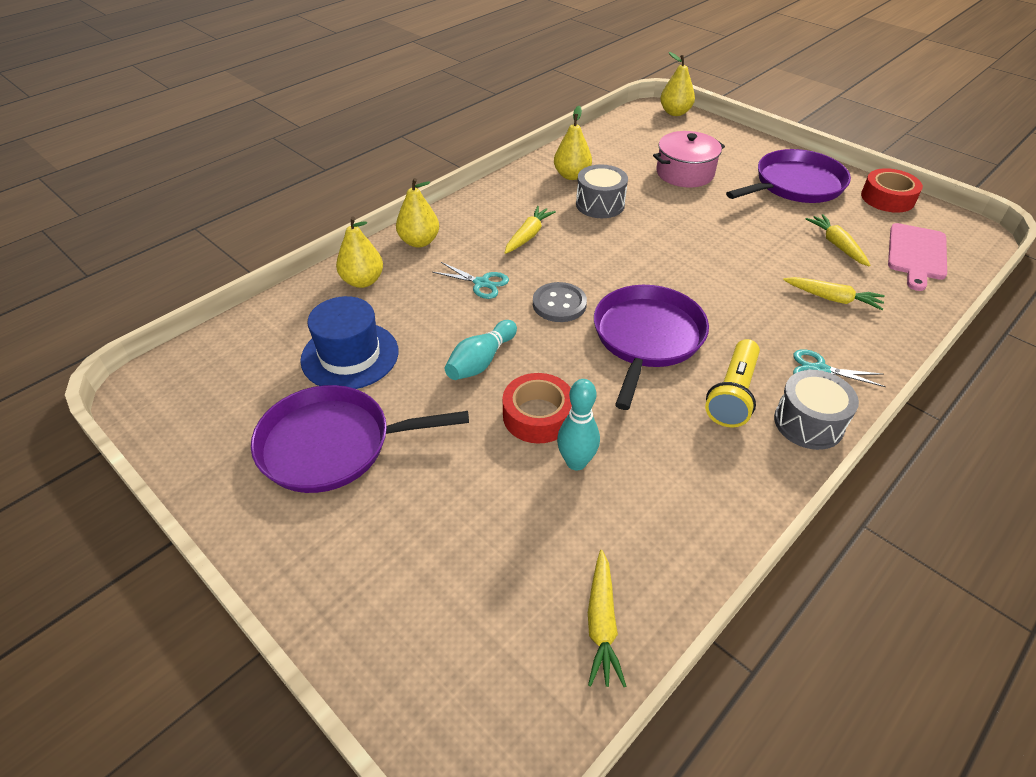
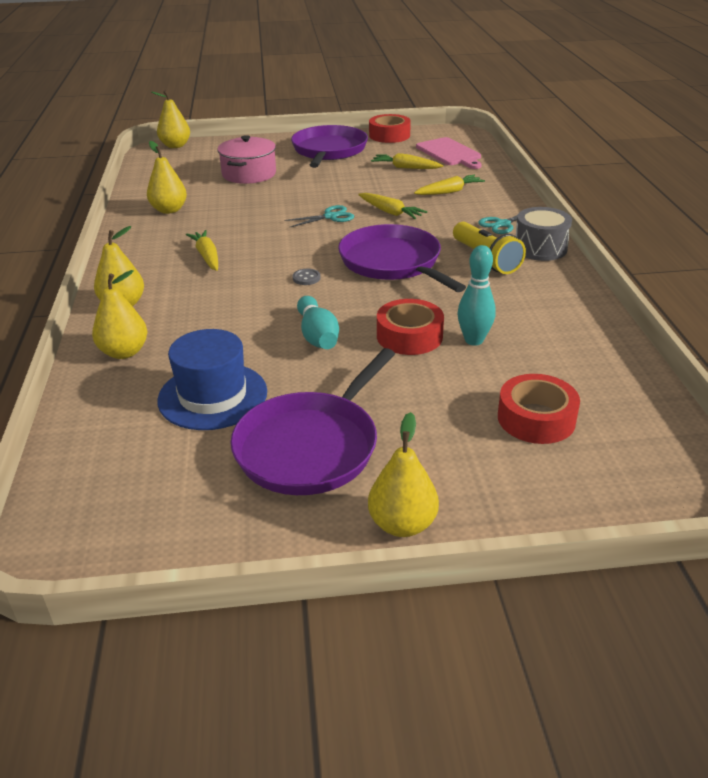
camera: 50 degrees left, 10 degrees down
(278, 554) = (402, 524): none -> yellow pear
(482, 283) = (228, 298): turquoise scissors -> turquoise scissors (330, 216)
(492, 573) = (536, 418): none -> red tape
(559, 304) = (306, 278): grey button -> grey button, size x0.53
(600, 204) = (224, 215): grey drum -> none
(601, 624) = (623, 391): yellow carrot -> yellow carrot (390, 212)

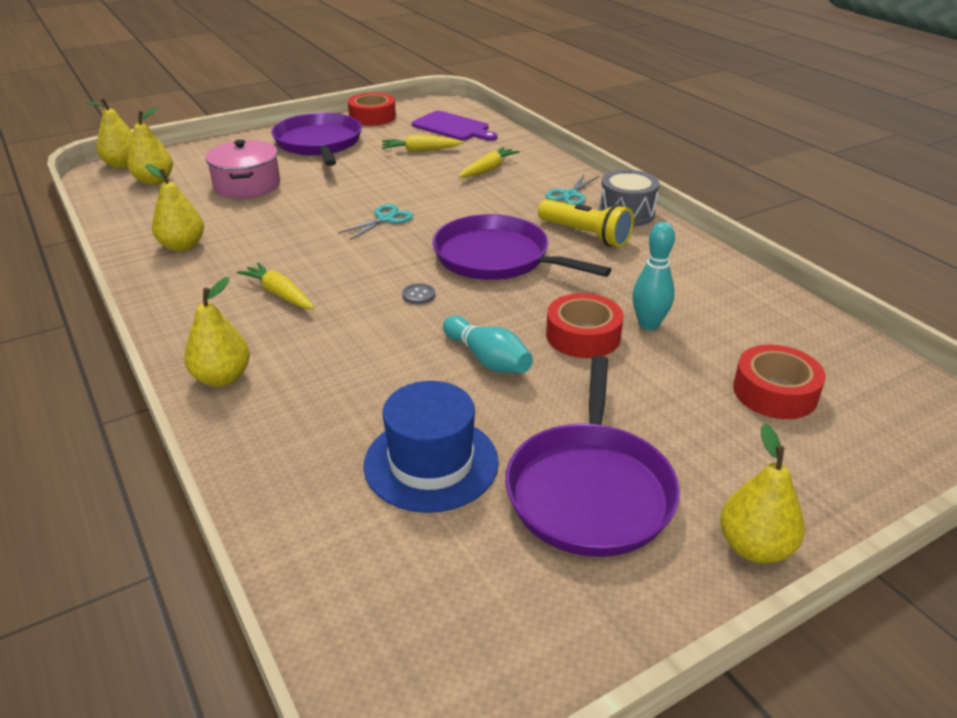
camera: 25 degrees left, 0 degrees up
(124, 352) = (275, 438): yellow pear -> yellow pear (154, 181)
(390, 212) = (446, 202): yellow carrot -> none
(450, 153) = (453, 127): pink cutting board -> purple cutting board

